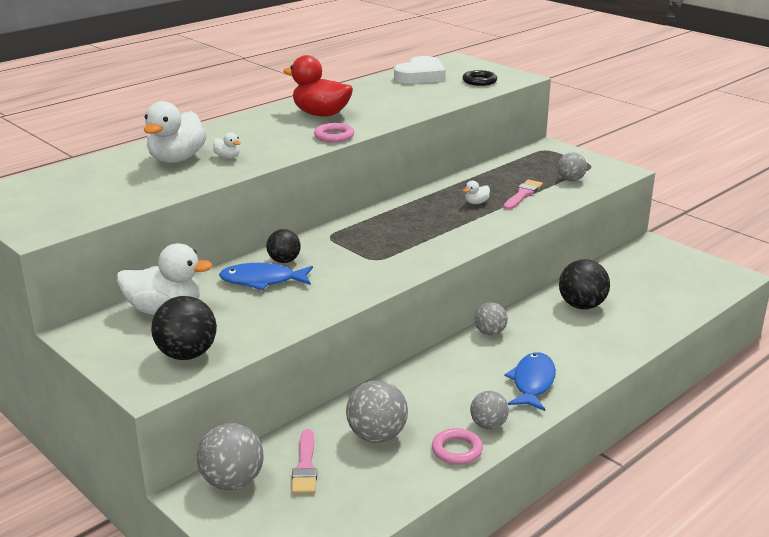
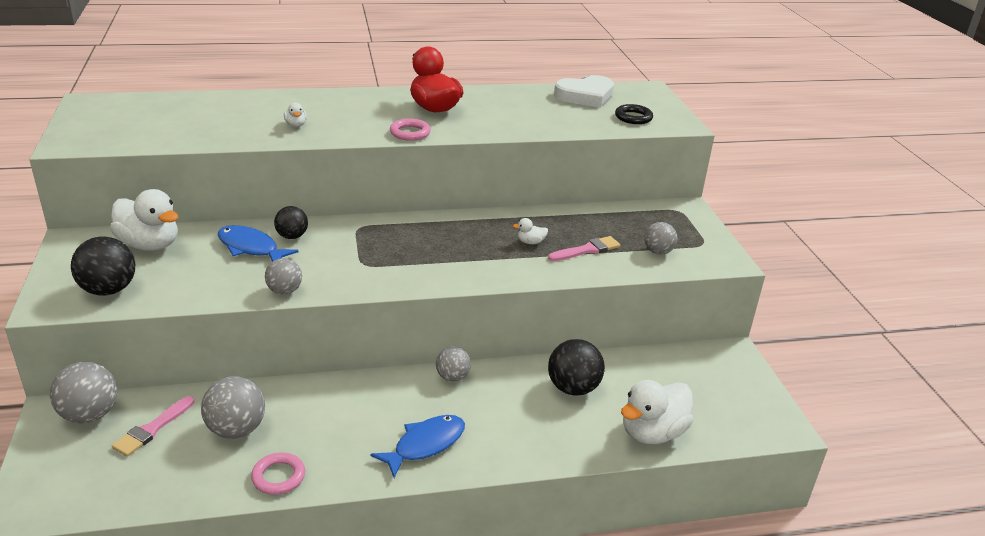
camera: 30 degrees right, 5 degrees up
(176, 159) = (257, 114): white duck -> white duck (652, 433)
(488, 425) = (334, 467): grey ball -> grey ball (284, 291)

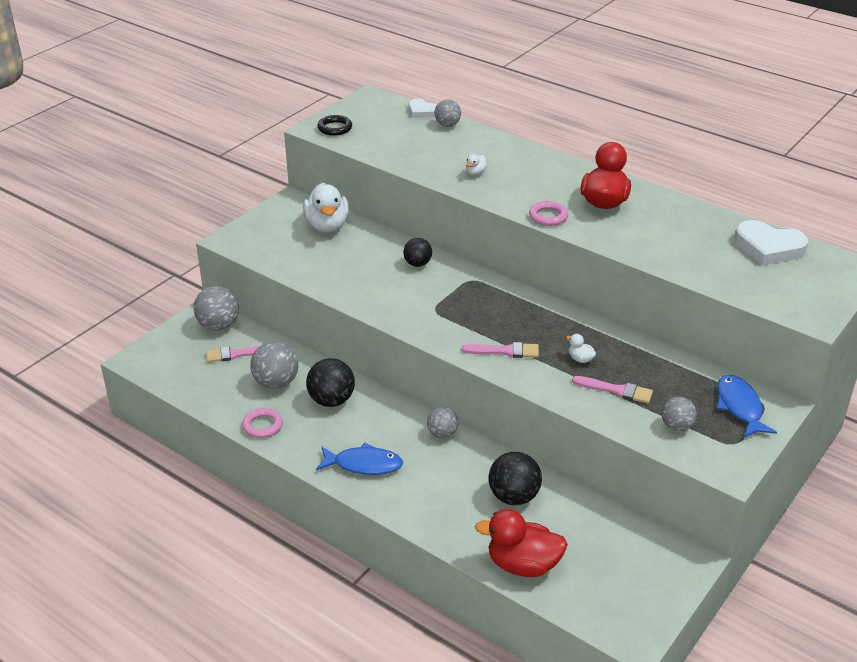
camera: 50 degrees right, 5 degrees up
(109, 290) = (269, 246): black ball -> black ball (331, 400)
(164, 97) = (422, 111): none -> white heart
(250, 248) = (381, 259): blue fish -> blue fish (739, 407)
(284, 291) = (360, 301): grey ball -> grey ball (447, 125)
(470, 265) = (505, 351): none -> pink brush
(633, 117) = (776, 289): black ring -> black ring (335, 128)
(652, 433) = (523, 565): white duck -> red duck

